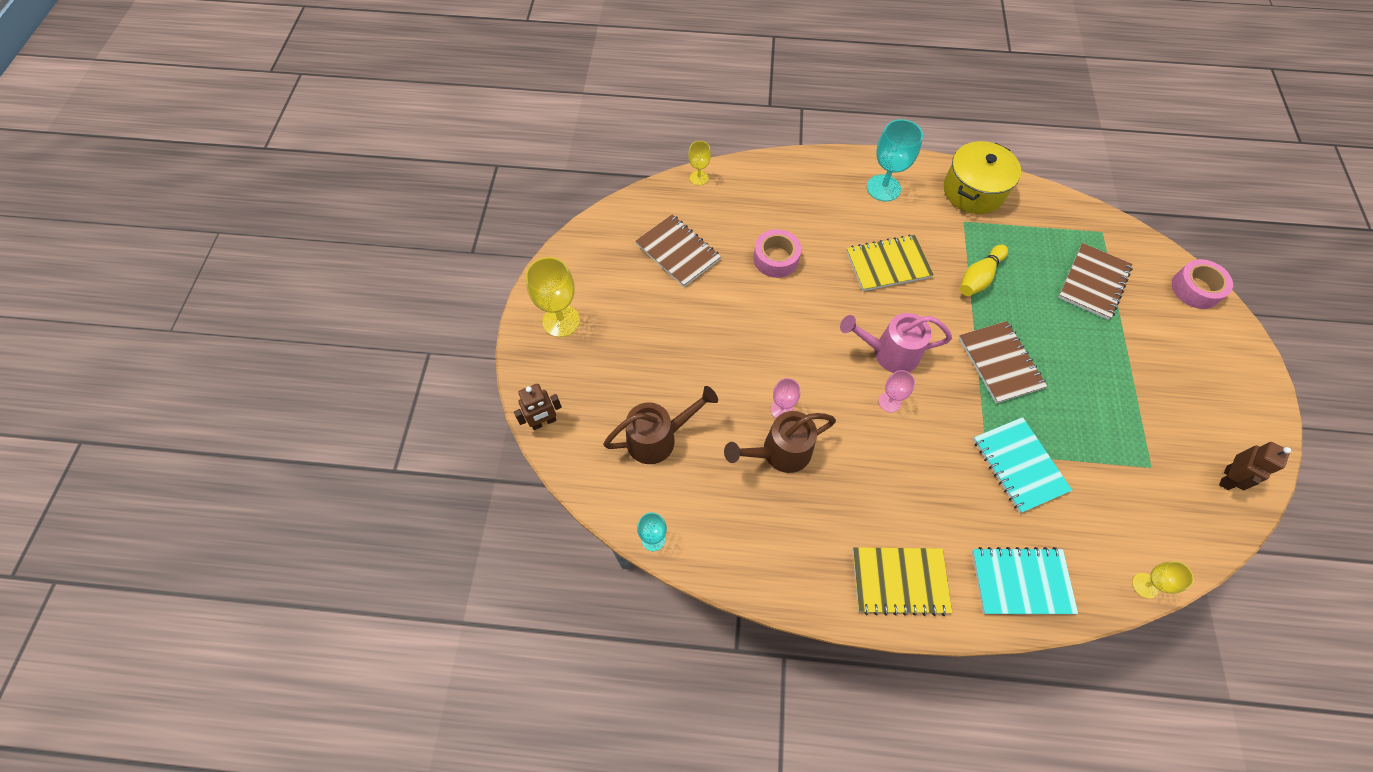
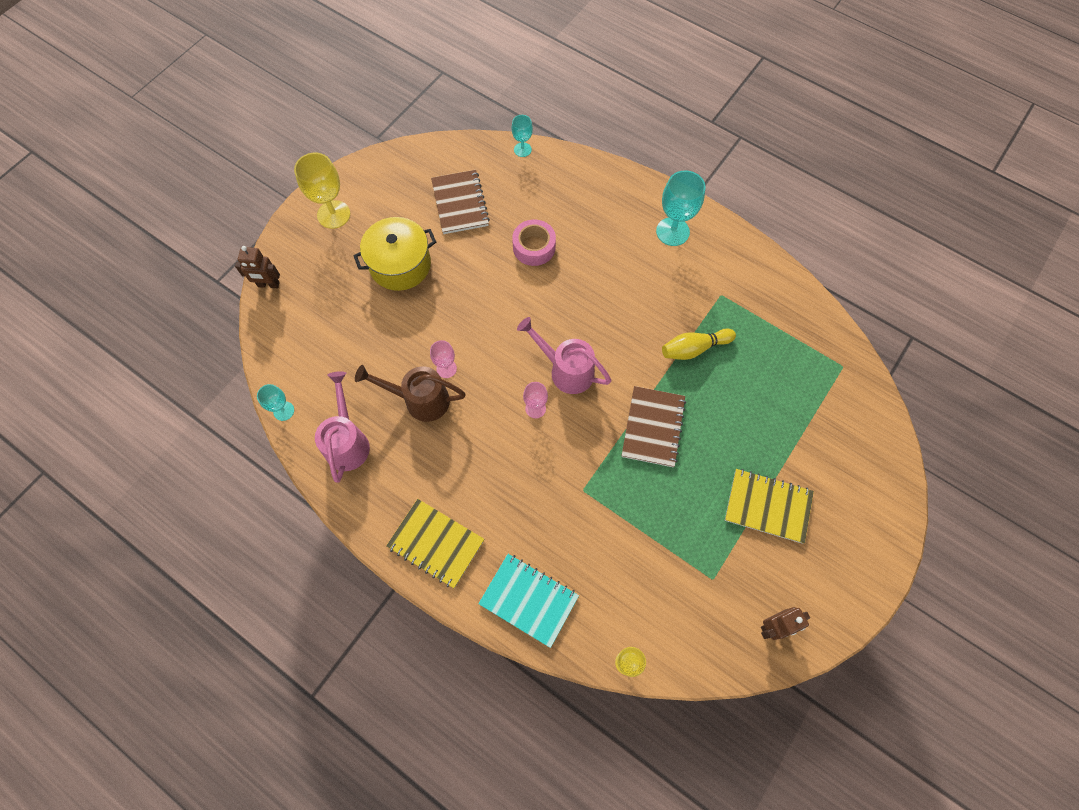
camera: 30 degrees right, 5 degrees up
(658, 438) = (340, 340): brown watering can -> none
(699, 178) = (522, 149): yellow goblet -> turquoise goblet
(740, 532) = (347, 441): none -> pink watering can
(888, 265) = (623, 298): yellow notebook -> yellow notebook (767, 506)
(973, 191) = (752, 272): yellow pot -> yellow pot (400, 265)
(1019, 465) = (601, 515): turquoise notebook -> none
(1093, 282) = (795, 405): brown notebook -> none
(1195, 289) = (889, 460): pink tape -> none

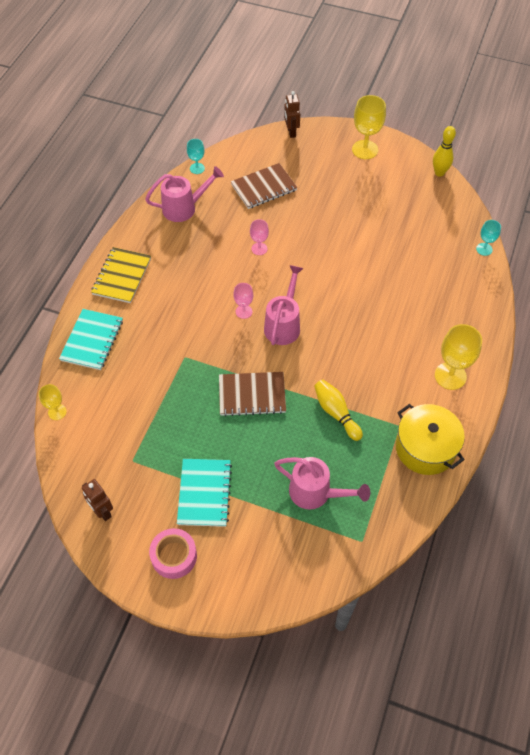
camera: 75 degrees right, 10 degrees down
(400, 154) = (439, 173): none -> yellow bowling pin
(400, 265) = (337, 199): yellow pot -> yellow pot (425, 448)
(420, 400) = (228, 239): brown watering can -> none
(460, 203) = (410, 221): brown notebook -> brown notebook (264, 187)
(534, 247) = (389, 278): pink tape -> pink tape (174, 556)
(672, 231) = (450, 376): turquoise goblet -> yellow goblet
(767, 506) = (204, 493): yellow notebook -> turquoise notebook
(785, 394) = (316, 493): none -> pink watering can

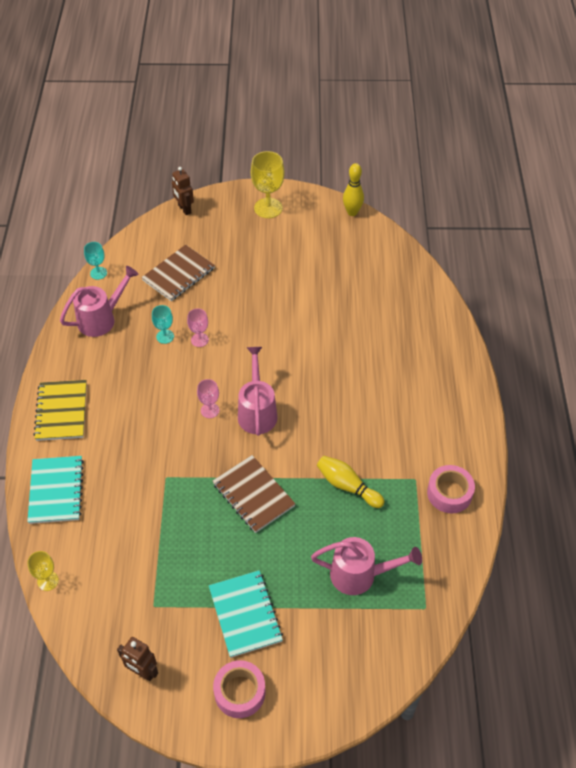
camera: 20 degrees left, 5 degrees down
(252, 395) = (253, 495): brown notebook -> brown notebook turned 75 degrees clockwise
(425, 448) = (449, 493): yellow pot -> pink tape
(450, 376) = (444, 413): yellow goblet -> none
(484, 249) = (426, 277): turquoise goblet -> turquoise goblet (165, 336)

